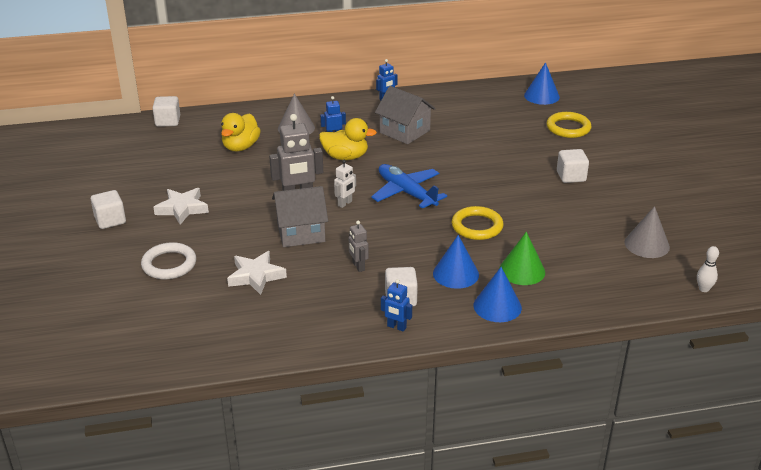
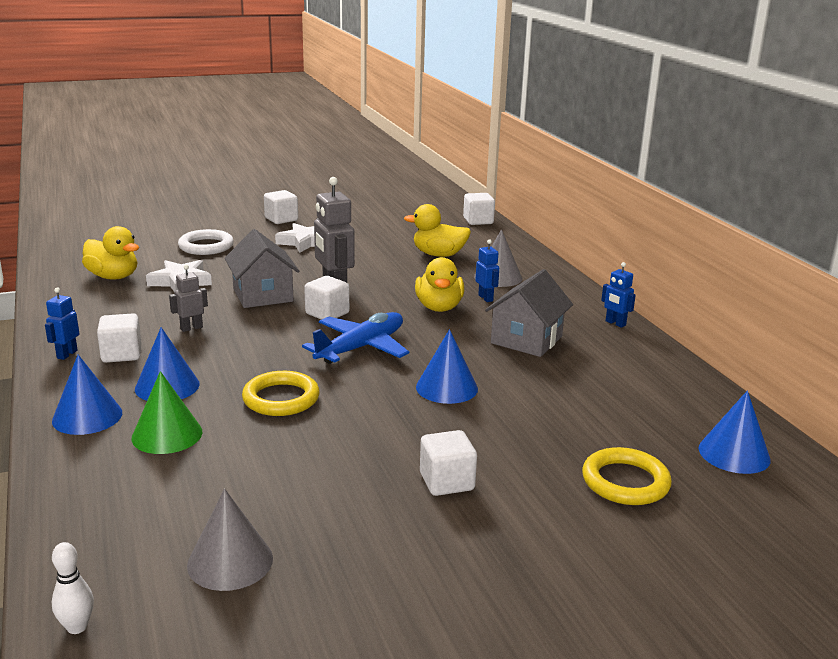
camera: 80 degrees right, 10 degrees down
(231, 316) = (113, 277): none -> yellow duck
(345, 203) = (327, 313): white robot -> white cube
(467, 166) = (446, 387): none -> blue cone

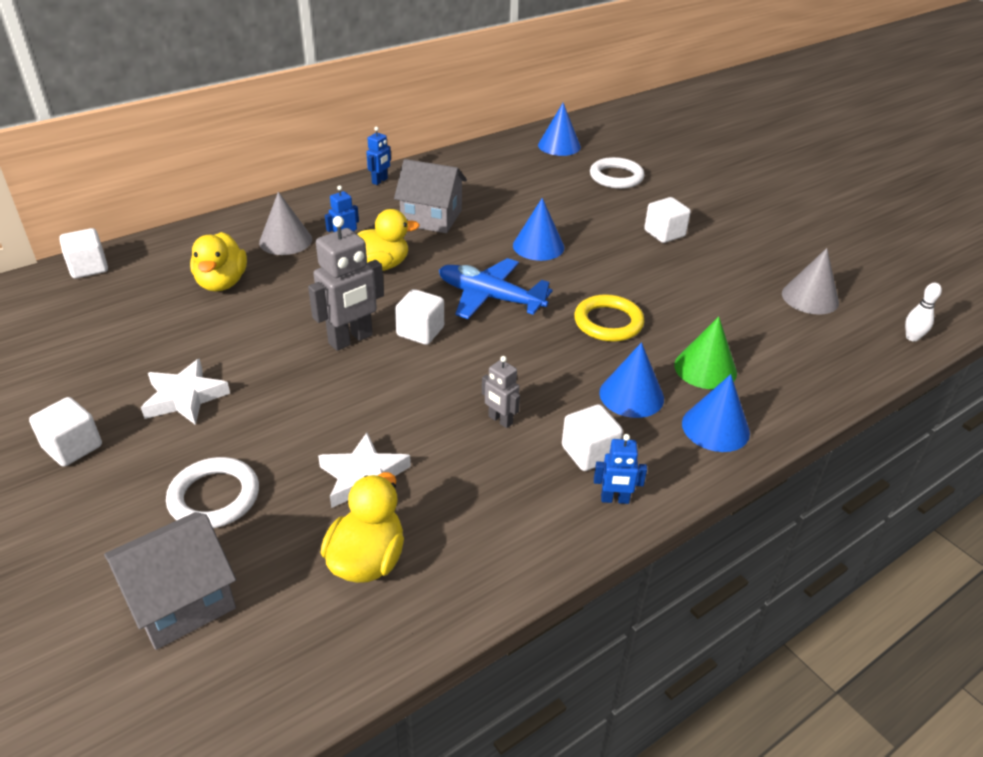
camera: 105 degrees left, 15 degrees up
(263, 295) = (387, 389): grey house -> grey house (181, 600)
(625, 482) = (616, 177): yellow ring -> white ring

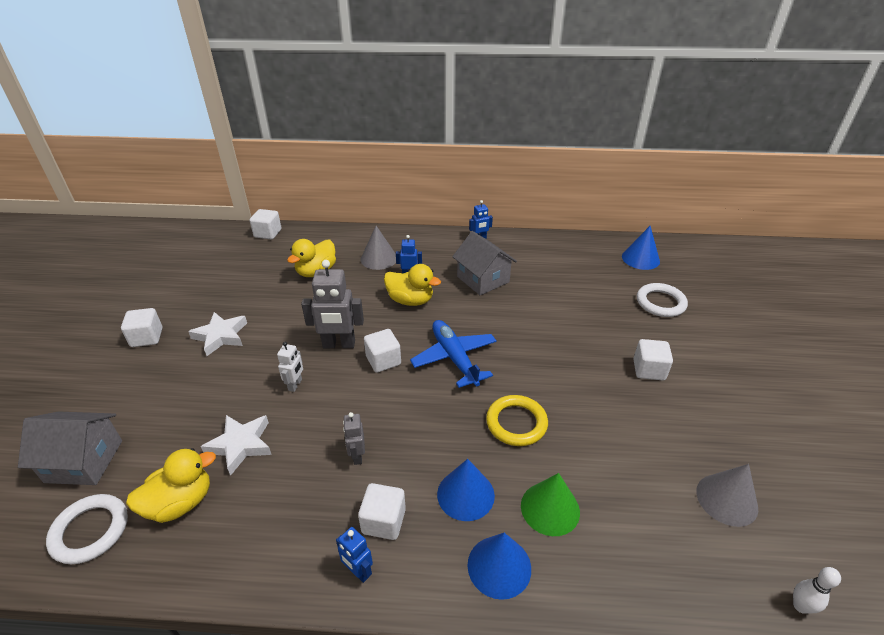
camera: 40 degrees right, 0 degrees up
(214, 497) = (164, 407): white ring -> white ring (90, 531)
(351, 397) = (295, 385): none -> white robot
(538, 246) = (533, 334): blue cone -> none

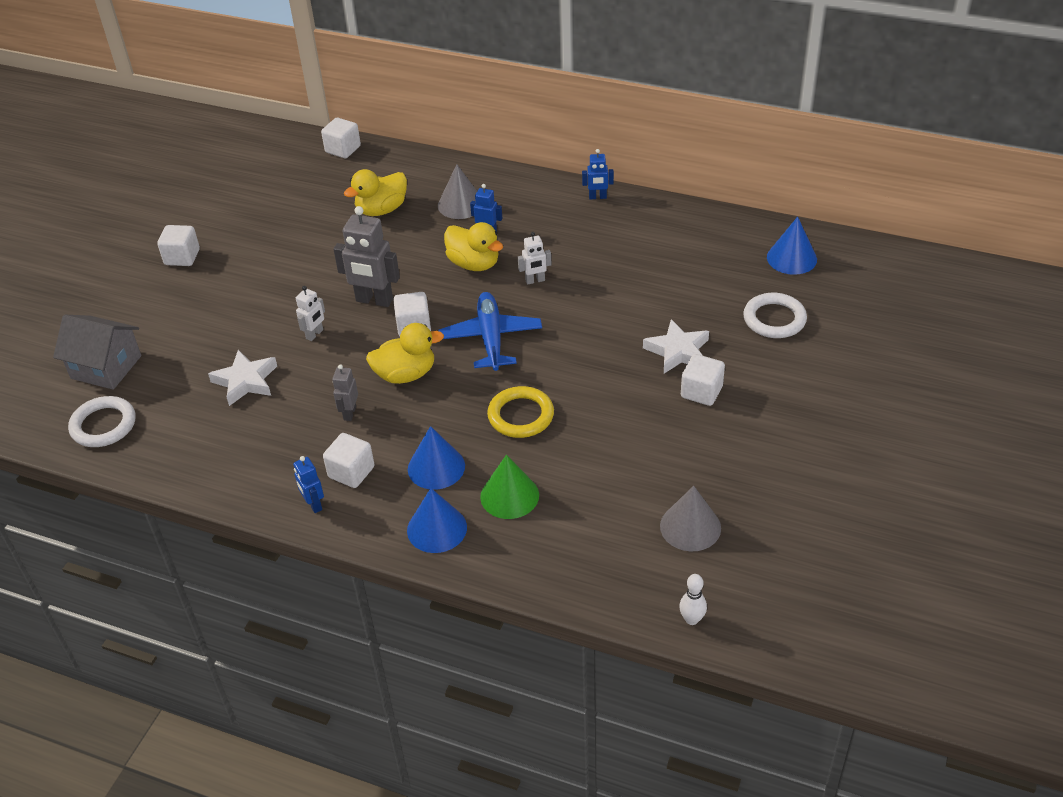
camera: 20 degrees right, 5 degrees up
(180, 503) = (181, 419): yellow duck -> yellow duck (405, 374)
(221, 336) = (255, 269): white star -> white star (677, 351)
(466, 305) = (535, 280): none -> white robot
(483, 279) = (572, 252): grey house -> none

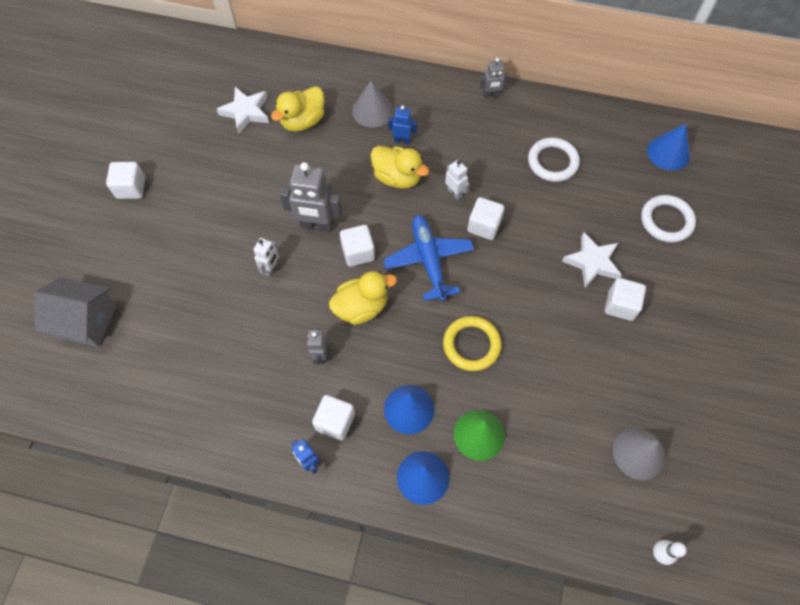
camera: 10 degrees left, 20 degrees up
(103, 425) = (98, 389): white ring -> white ring (552, 162)
(245, 381) = (219, 327): white star -> white star (246, 112)
(343, 149) = (254, 53): white cube -> white cube (484, 226)
(535, 280) = (455, 193): white robot -> white robot turned 105 degrees counterclockwise
(597, 197) = (491, 95): blue robot -> grey robot

